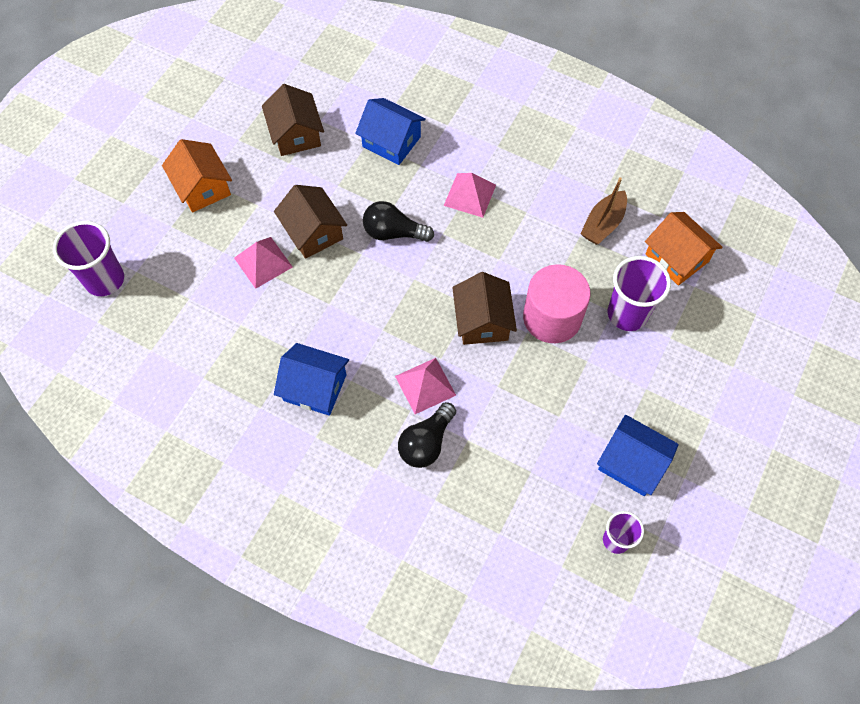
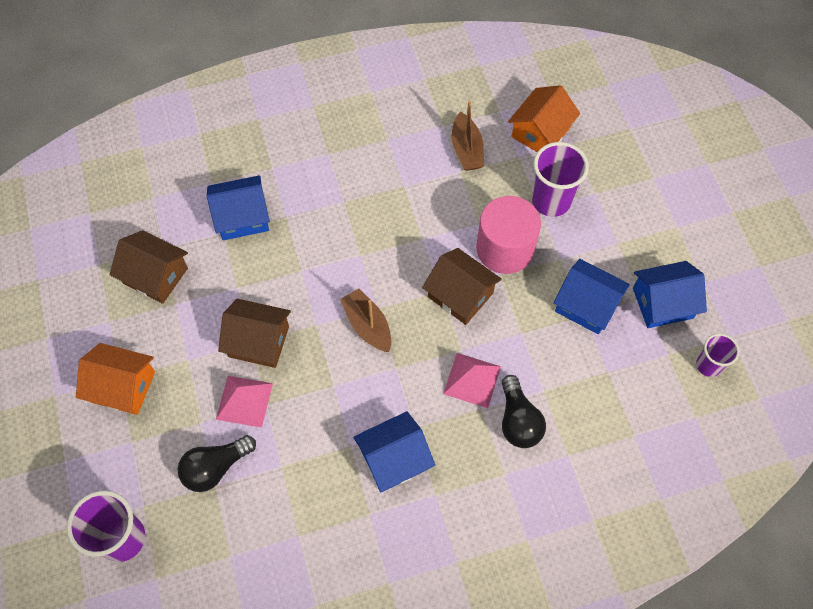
camera: 45 degrees left, 0 degrees up
(393, 232) = (322, 287): black light bulb -> black light bulb (215, 468)
(395, 285) = (367, 325): none -> brown boat
(469, 195) = (348, 208): pink pyramid -> none
(569, 411) = (586, 305): none -> blue house
(677, 258) = (540, 132): orange house -> orange house turned 60 degrees counterclockwise

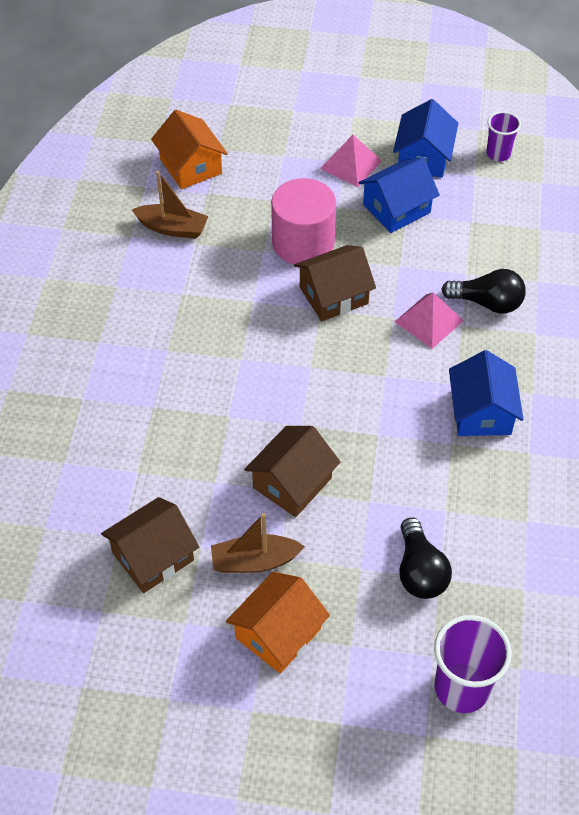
camera: 65 degrees left, 10 degrees down
(242, 217) = (128, 447): blue house -> none
(244, 401) = (356, 519): pink pyramid -> pink pyramid (351, 164)
(367, 325) = (326, 381): brown boat -> brown boat (254, 561)
(551, 201) = (272, 189): purple cup -> none

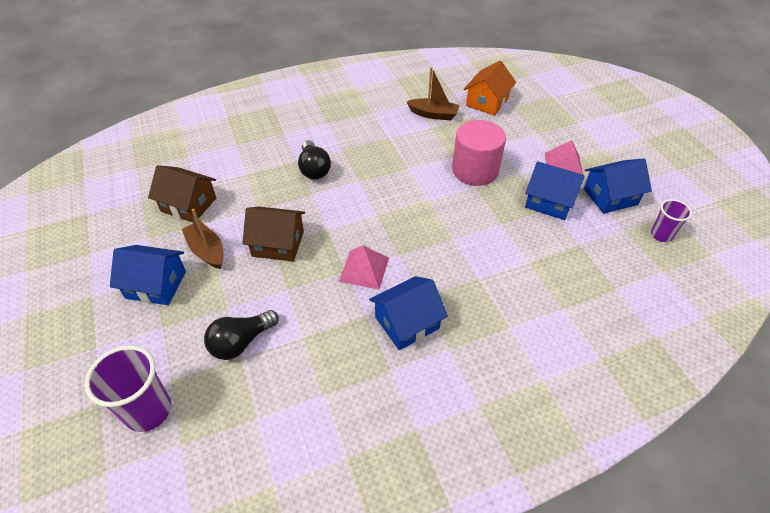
camera: 60 degrees right, 5 degrees down
(172, 228) = (433, 114): brown boat -> brown boat turned 60 degrees counterclockwise
(278, 633) = (156, 285): orange house -> blue house
(333, 295) = (445, 201): brown house -> none
(428, 321) = (466, 258): pink pyramid -> pink pyramid (364, 269)
(487, 303) = (512, 285): black light bulb -> black light bulb (314, 169)

